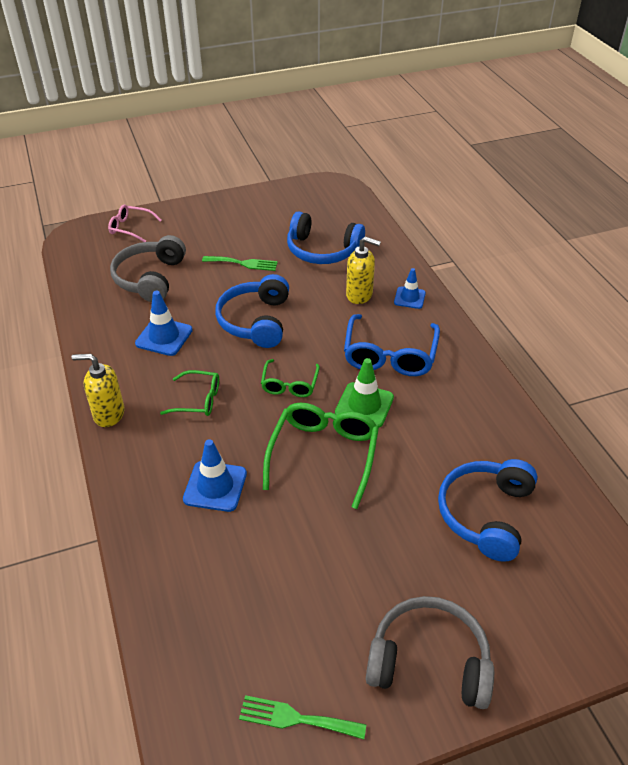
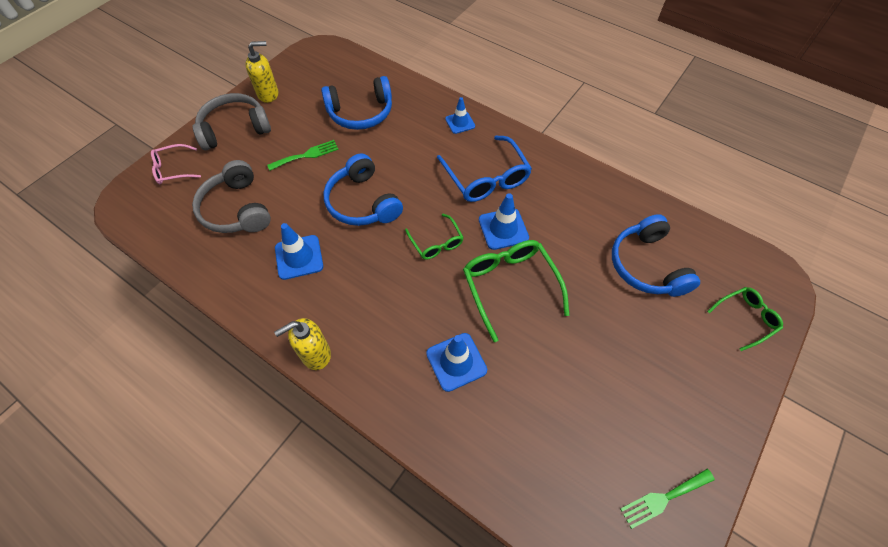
camera: 35 degrees left, 15 degrees up
(197, 400) = (377, 297): green glasses -> green glasses (745, 318)
(359, 295) = (422, 138): yellow soap dispenser -> yellow soap dispenser (268, 94)
(364, 405) = (503, 229): green traffic cone -> blue traffic cone
(429, 662) = (702, 395): grey headphones -> grey headphones (235, 129)

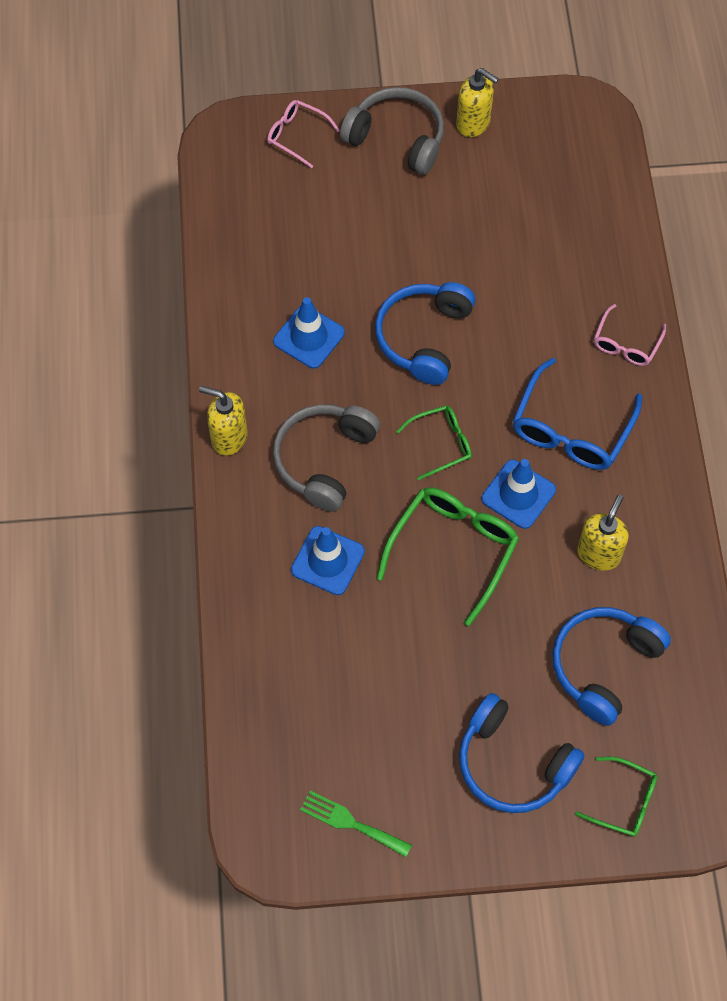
camera: 50 degrees right, 5 degrees up
(237, 209) = (308, 235): grey headphones -> grey headphones (325, 460)
(306, 155) = (430, 235): green fork -> none
(361, 112) = (539, 234): blue headphones -> blue headphones (513, 763)
(436, 242) = (441, 444): green glasses -> green glasses turned 135 degrees counterclockwise
(460, 122) = (626, 343): blue traffic cone -> pink glasses
(573, 219) = (598, 554): none -> yellow soap dispenser

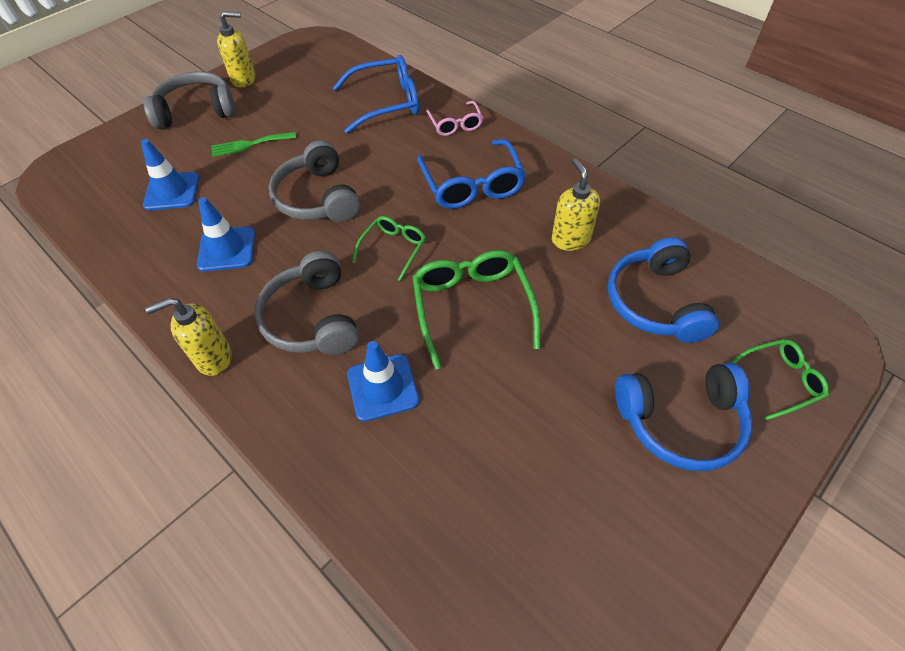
camera: 40 degrees left, 10 degrees down
(297, 136) = (117, 145): pink glasses -> none
(351, 823) = (621, 597): green fork -> green fork (249, 144)
(424, 338) = (318, 198): blue headphones -> grey headphones
(518, 494) = (479, 242): blue traffic cone -> blue traffic cone (172, 191)
(584, 263) = (386, 103): none -> blue glasses

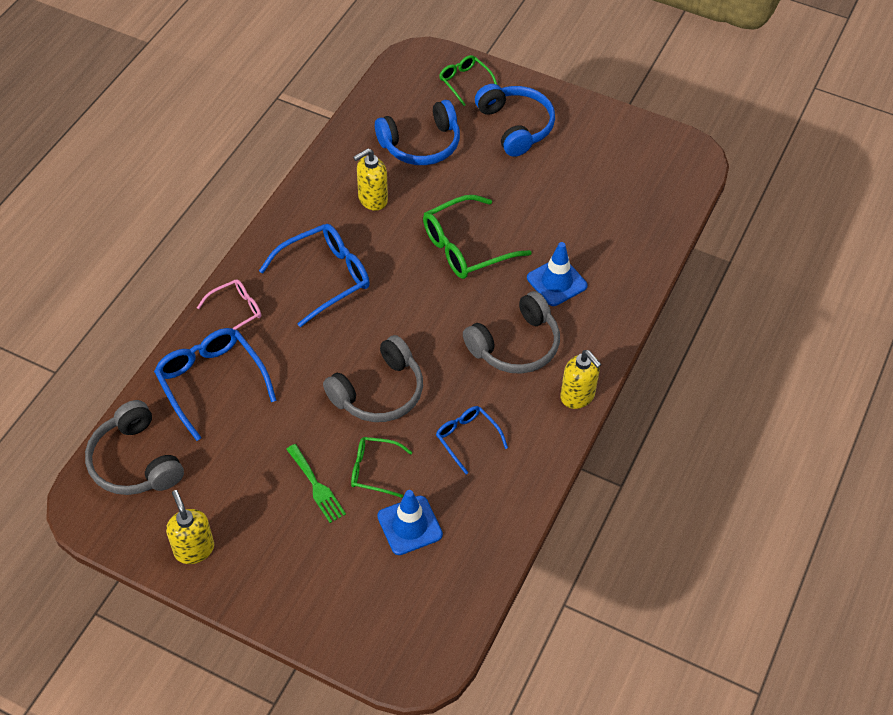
camera: 110 degrees left, 0 degrees up
(196, 111) = (270, 572): grey headphones -> grey headphones (135, 461)
(227, 249) = (467, 439): blue traffic cone -> blue glasses
(393, 249) = (424, 314): green glasses -> green glasses (374, 470)

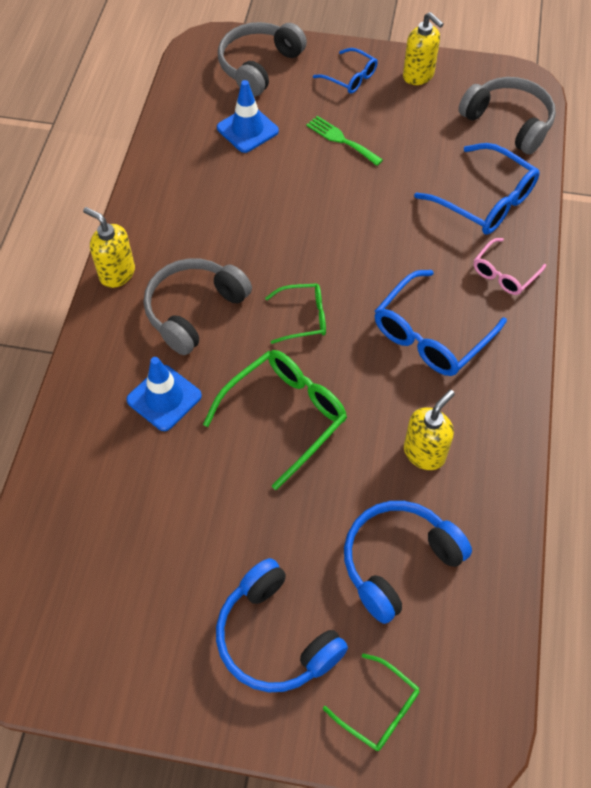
camera: 165 degrees right, 5 degrees up
(374, 470) = (295, 163): green glasses -> green glasses (303, 318)
(379, 392) = (320, 230): grey headphones -> grey headphones (259, 66)
(467, 439) = (218, 208): blue glasses -> blue glasses (350, 77)

